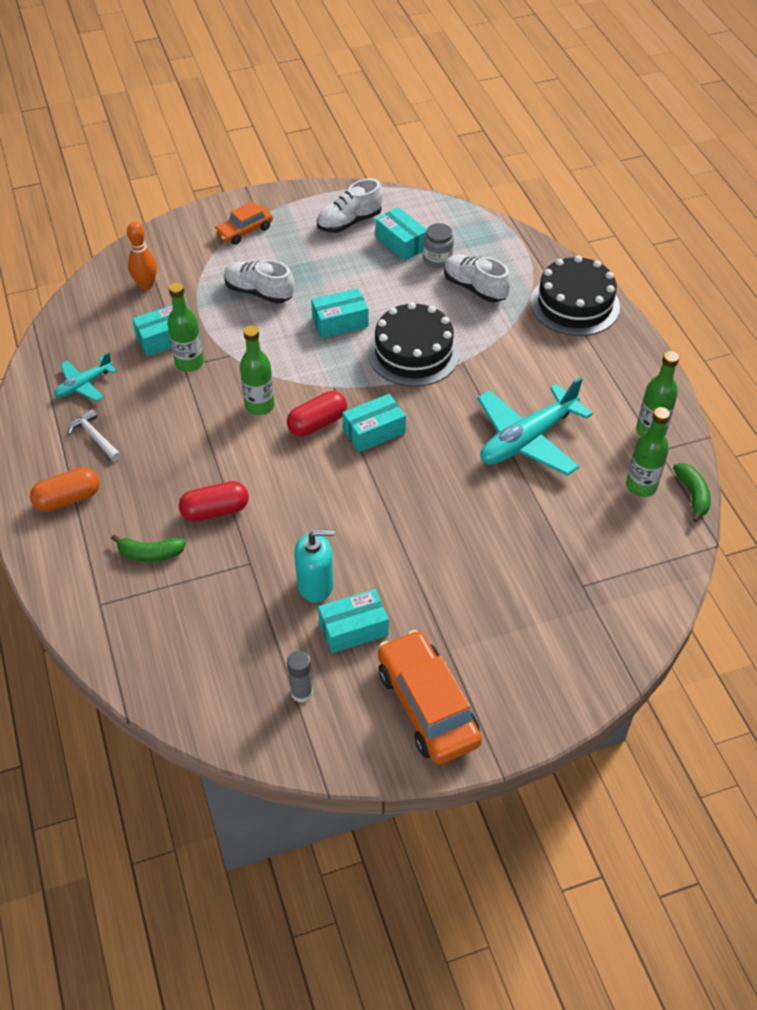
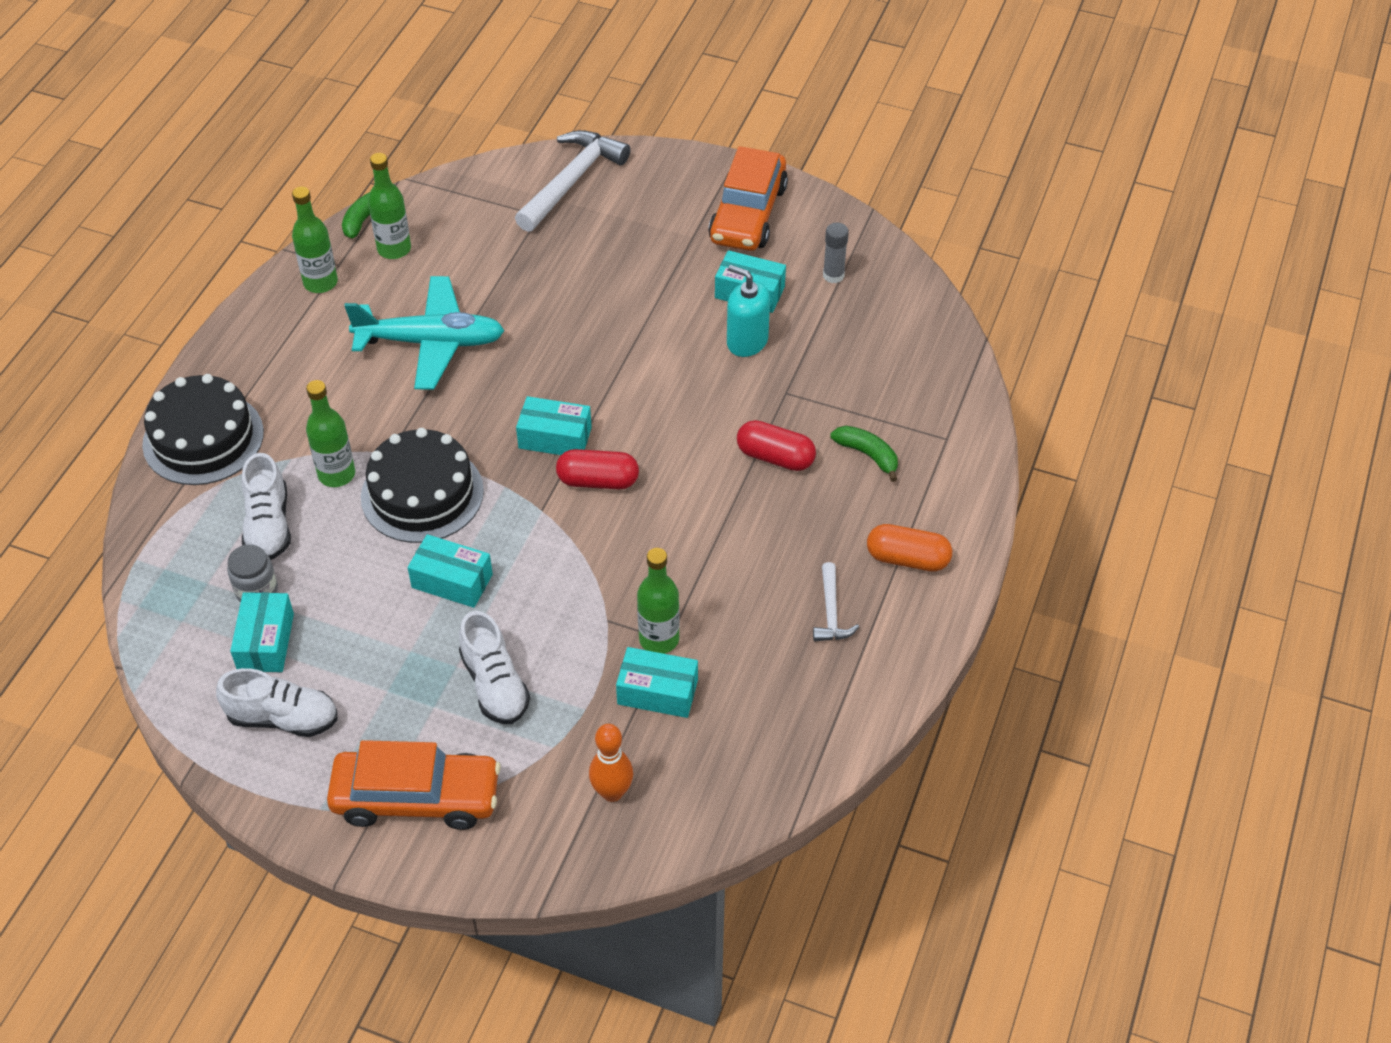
camera: 140 degrees left, 0 degrees up
(84, 385) = (795, 689): turquoise plane -> none
(244, 231) = (416, 798): orange car -> orange car, size x1.73
(259, 405) = (634, 537): green bottle -> green bottle (336, 474)
(597, 634) = (572, 181): none -> white hammer

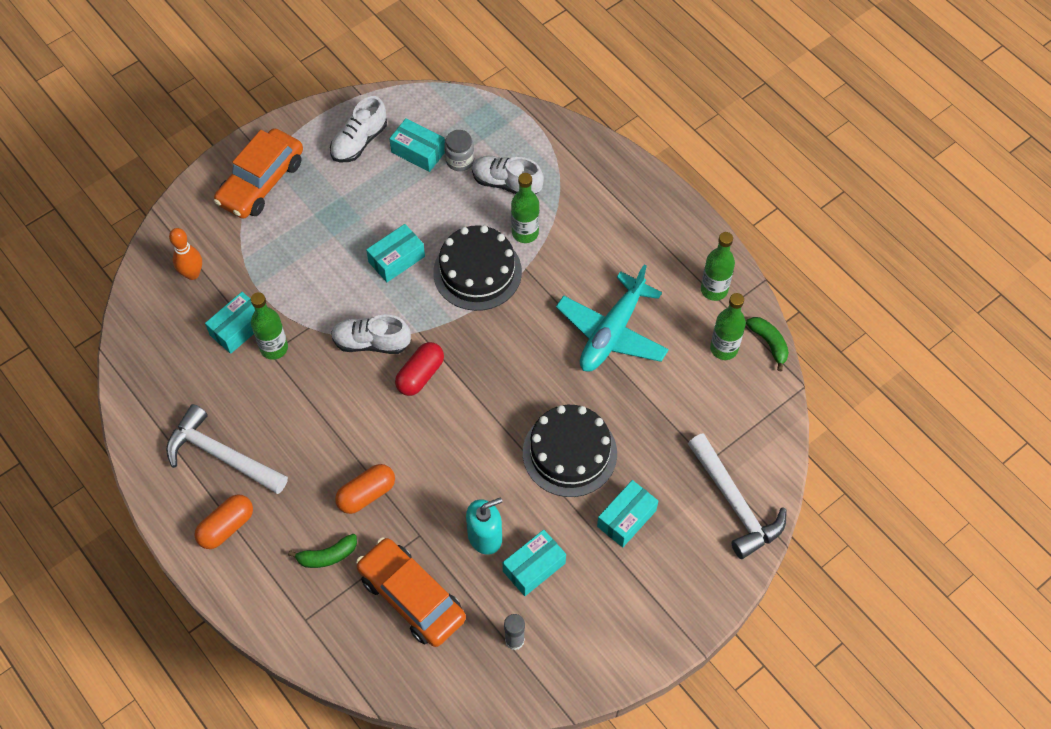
camera: 120 degrees right, 10 degrees up
(203, 438) = (603, 174): black cake -> black cake (569, 453)
(494, 685) = (306, 249): white shoe -> white shoe (371, 342)
(555, 438) = (474, 367): turquoise box -> turquoise box (626, 518)
(748, 214) = (622, 615): orange car -> orange car (412, 597)
(775, 457) = (366, 494): red capsule -> orange capsule
(831, 612) = (221, 455): white hammer -> white hammer, size x1.93

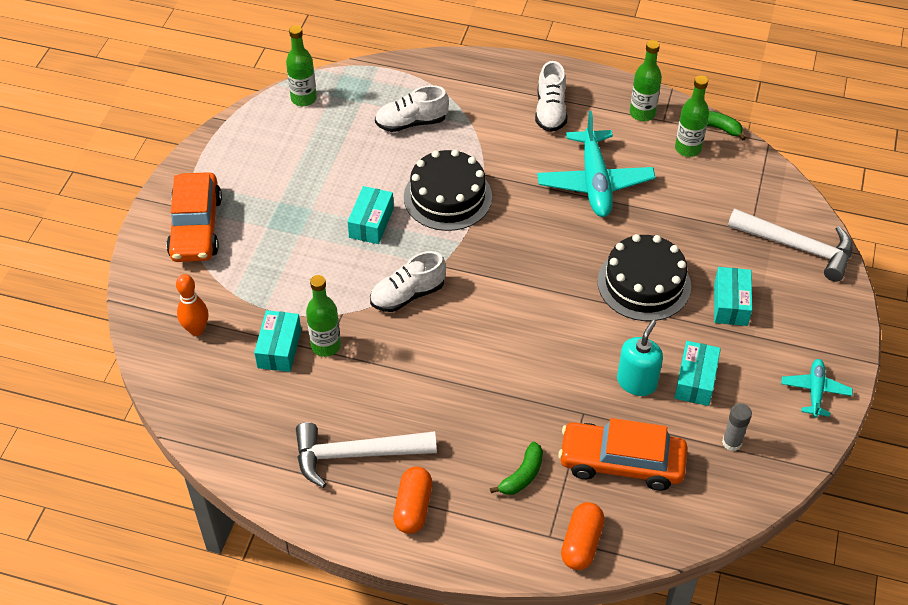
camera: 35 degrees left, 10 degrees down
(359, 142) = (257, 154): white shoe -> white shoe (550, 111)
(366, 494) = (511, 409): orange capsule -> orange capsule (581, 543)
(418, 152) = (316, 137): turquoise box -> none
(420, 375) = (471, 296): red capsule -> none
(460, 160) = (357, 126): grey jar -> none
(525, 233) = (460, 149): green bottle -> green bottle (303, 98)
(625, 643) = (815, 391): none -> turquoise plane

